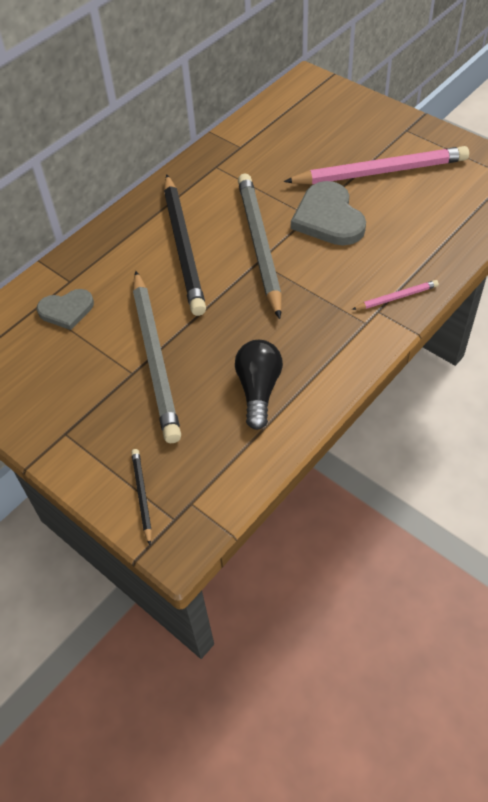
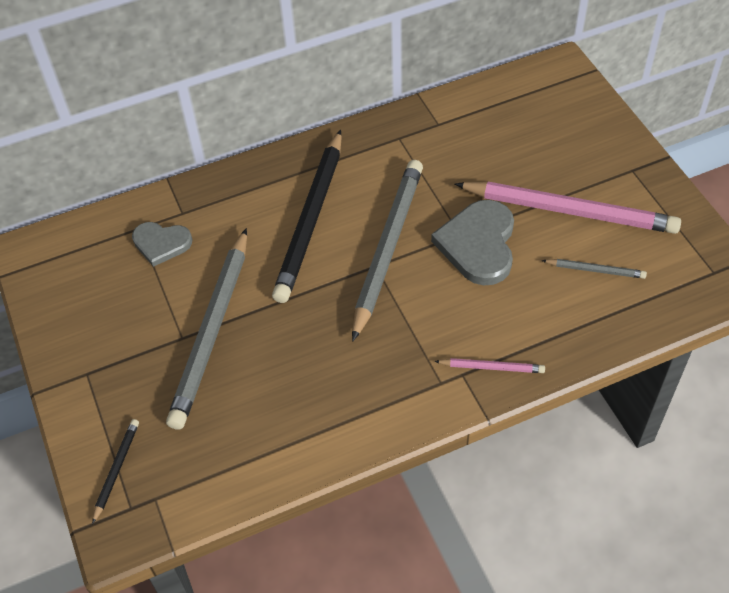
camera: 25 degrees right, 0 degrees up
(258, 390) = (288, 409): black light bulb -> none
(426, 204) = (595, 270): none -> grey pencil

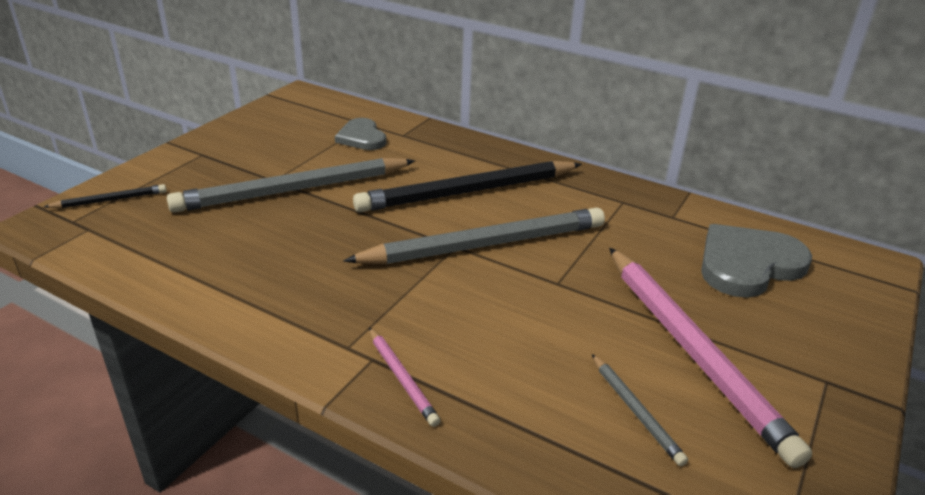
camera: 50 degrees right, 20 degrees down
(478, 244) = (559, 300): grey heart -> grey heart (748, 264)

